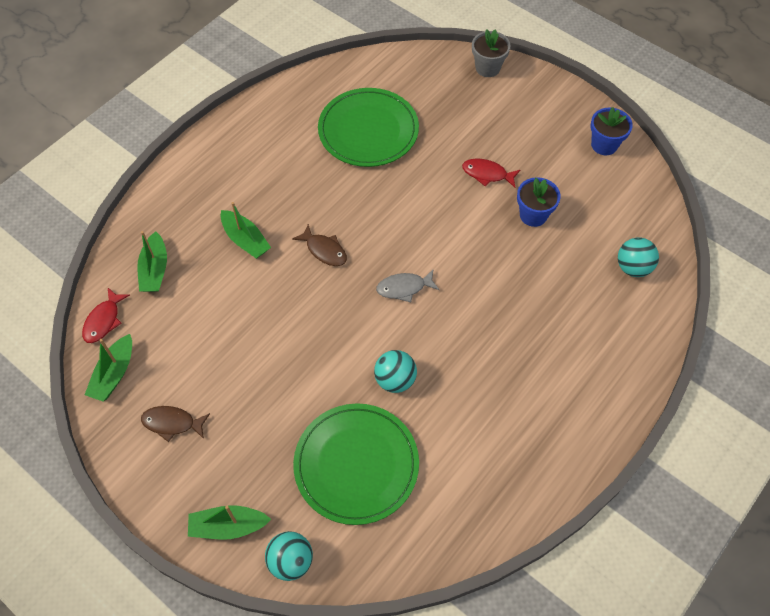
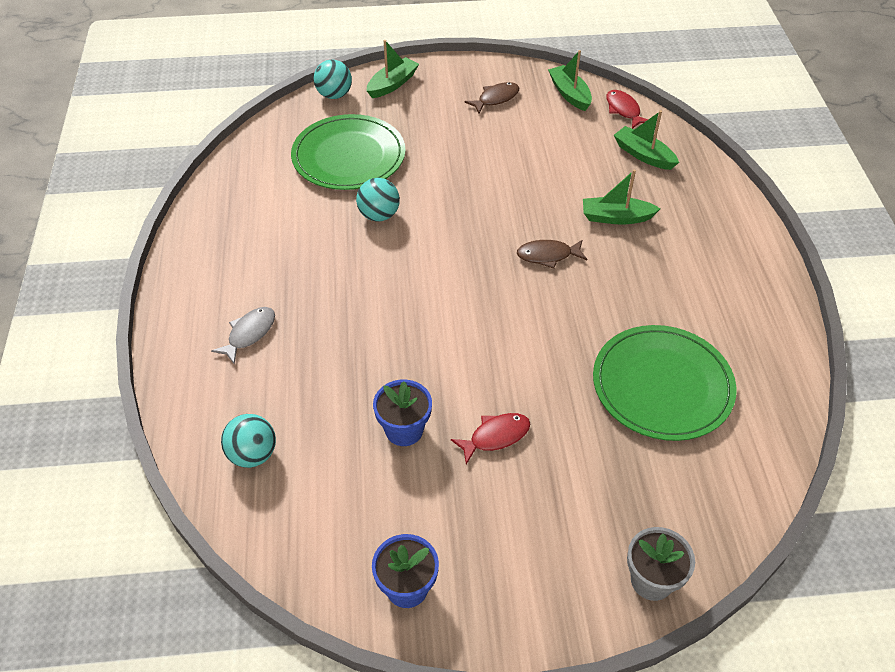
camera: 135 degrees right, 10 degrees down
(404, 288) = (448, 277): grey fish -> grey fish (249, 333)

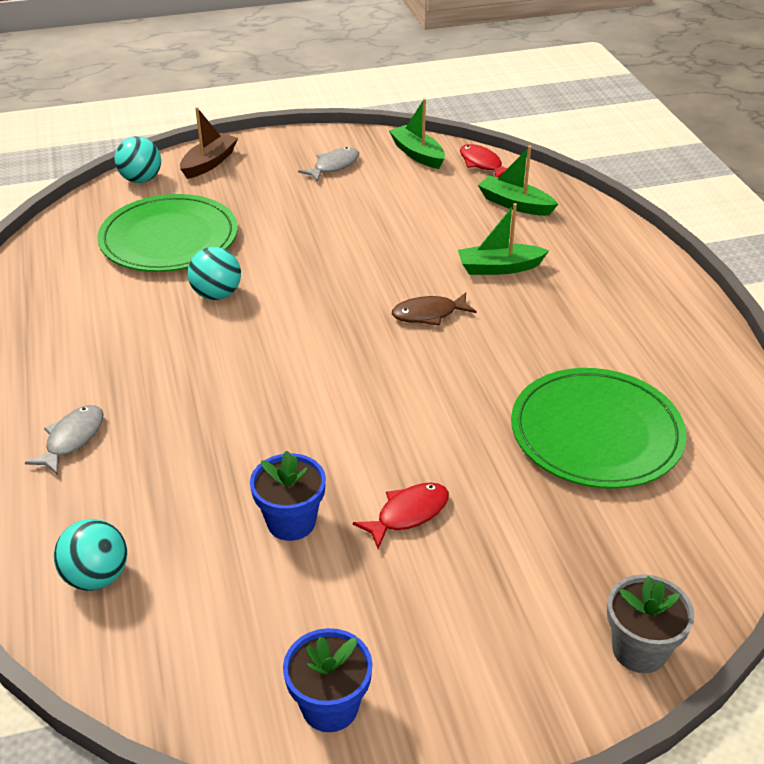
camera: 10 degrees left, 10 degrees down
(392, 84) = (209, 163): green boat -> brown boat
(496, 98) = (334, 166): brown fish -> grey fish

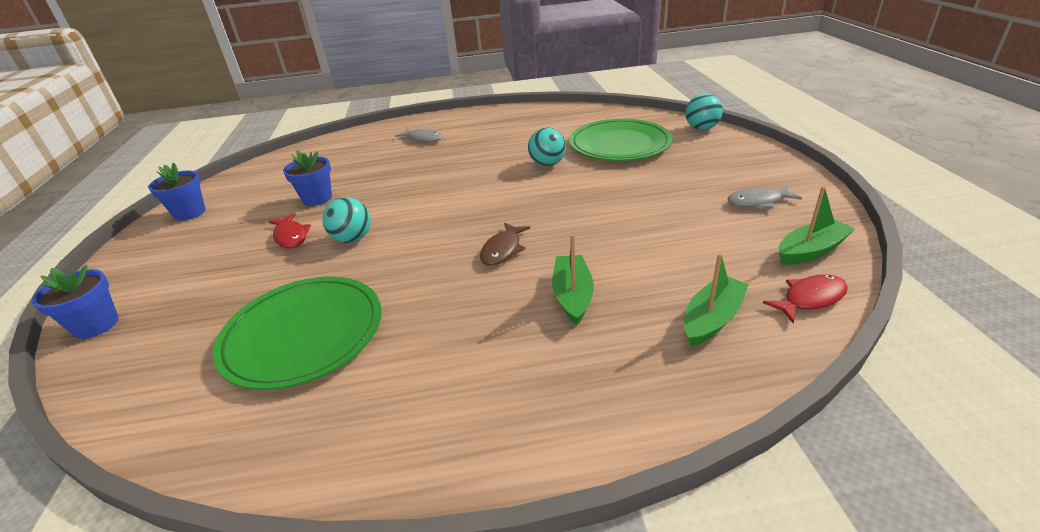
camera: 100 degrees right, 5 degrees down
(97, 577) = (323, 154): turquoise ball -> turquoise ball (352, 239)
(209, 163) = (738, 149): brown boat -> none
(334, 166) = (758, 202): grey fish -> grey fish turned 120 degrees clockwise
(428, 314) = (503, 250): brown fish -> brown fish turned 150 degrees counterclockwise
(639, 650) = (96, 325): grey flower pot -> blue flower pot

